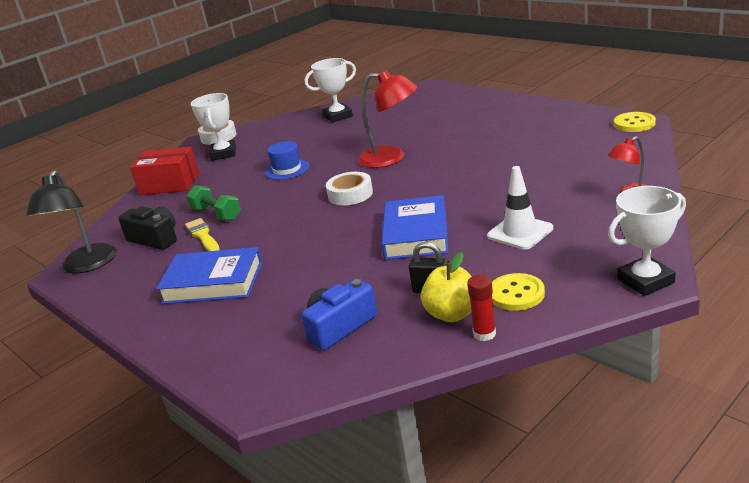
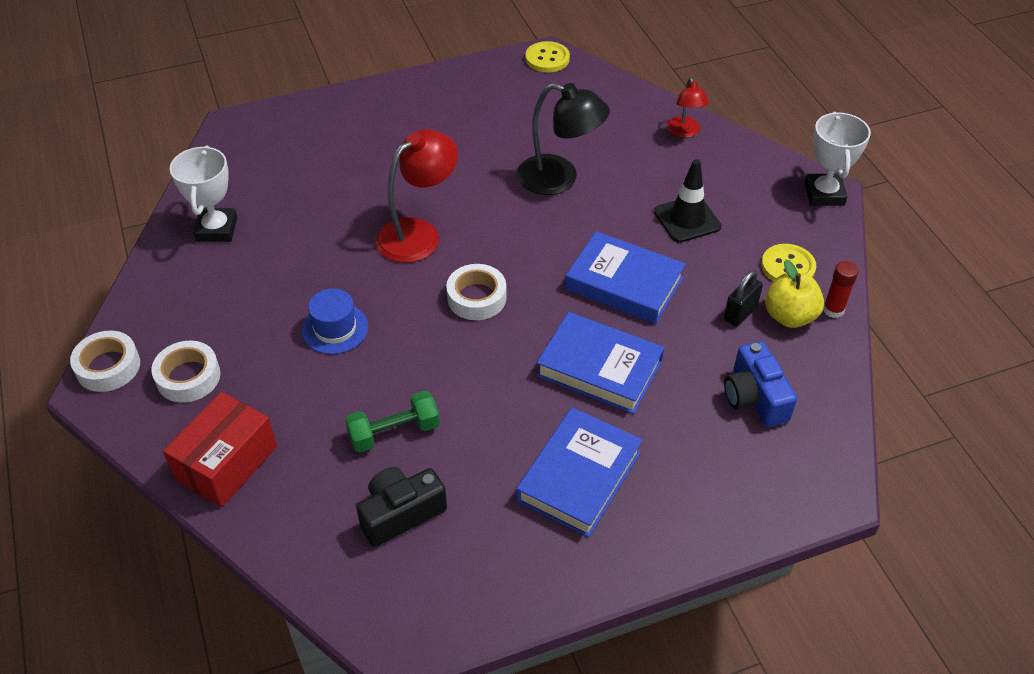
camera: 70 degrees left, 20 degrees up
(86, 266) = (405, 608): black lamp -> black lamp (559, 179)
(203, 236) = (444, 460): yellow brush -> none
(223, 154) = (188, 377): white trophy -> white tape
(319, 255) = (599, 368): none -> blue book
(520, 232) = (687, 219): white traffic cone -> black traffic cone

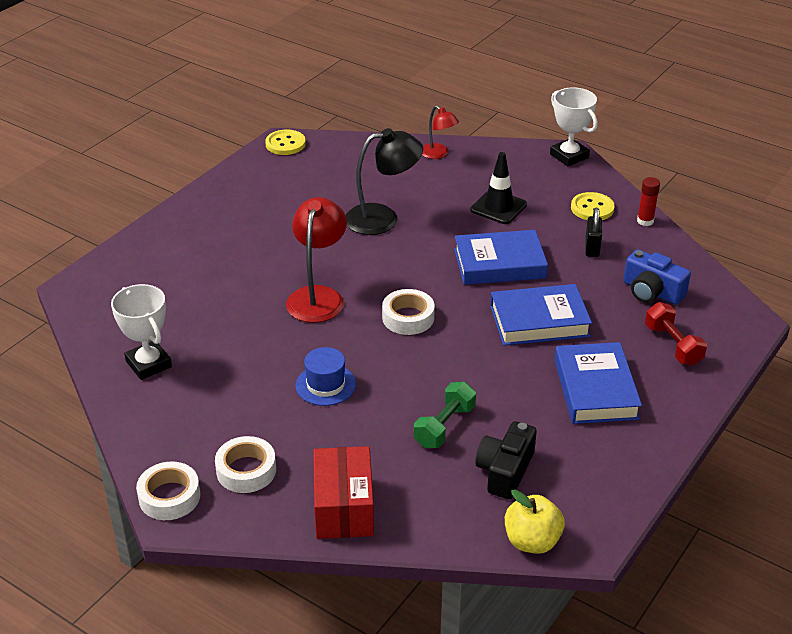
camera: 35 degrees left, 10 degrees down
(713, 473) = (673, 345): none -> red dumbbell
(789, 316) = (623, 236): yellow apple -> yellow apple (532, 541)

